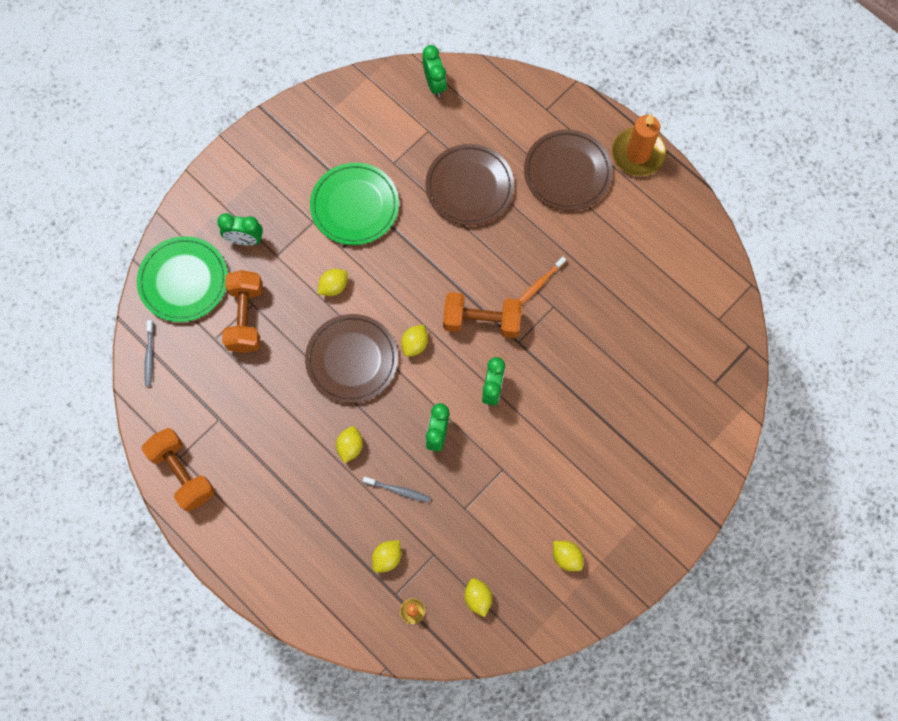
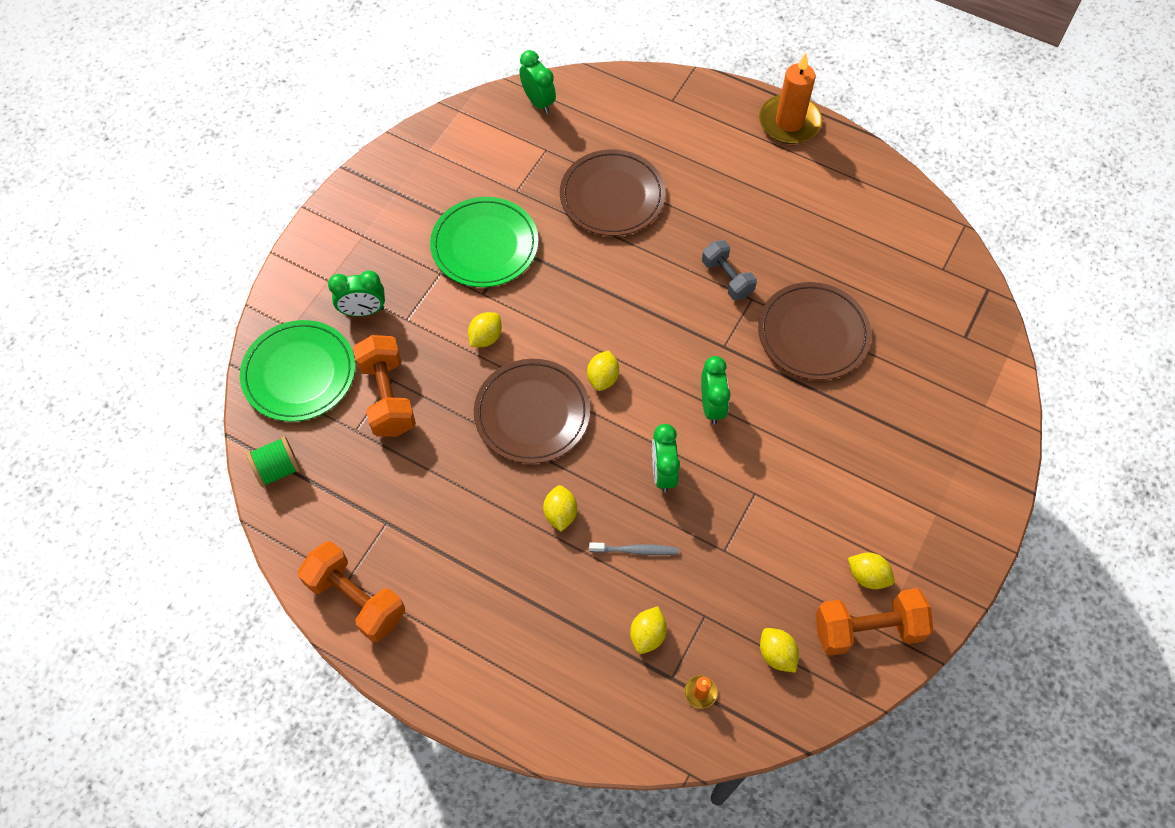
camera: 15 degrees left, 10 degrees down
(149, 356) = (278, 469): grey toothbrush -> green spool
(481, 321) = (673, 334): orange dumbbell -> orange dumbbell (867, 629)
(539, 283) = (727, 278): orange toothbrush -> grey dumbbell
(567, 172) = (718, 157): brown plate -> brown plate (813, 334)

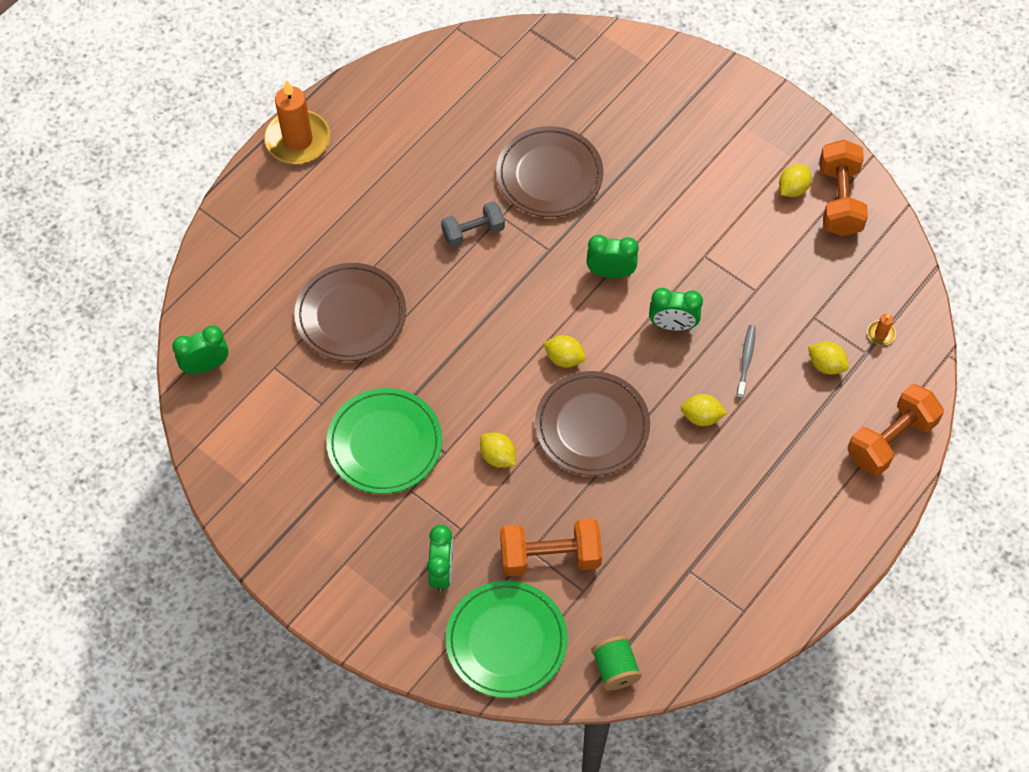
camera: 80 degrees left, 0 degrees up
(356, 599) = (764, 605): orange dumbbell -> orange dumbbell (891, 440)
(776, 654) = (854, 270): yellow lemon -> none

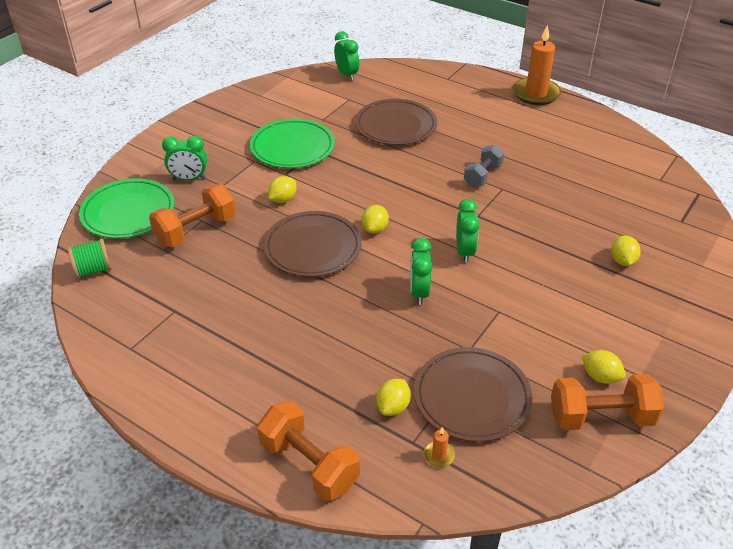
camera: 85 degrees right, 20 degrees down
(473, 232) = (483, 175): grey dumbbell -> grey dumbbell turned 60 degrees clockwise
(549, 175) = (552, 212): brown plate -> brown plate (472, 397)
(550, 556) = (196, 230): orange dumbbell -> orange dumbbell turned 60 degrees clockwise
(701, 417) = (326, 314): yellow lemon -> yellow lemon (622, 261)
(746, 360) = (389, 344): grey toothbrush -> none

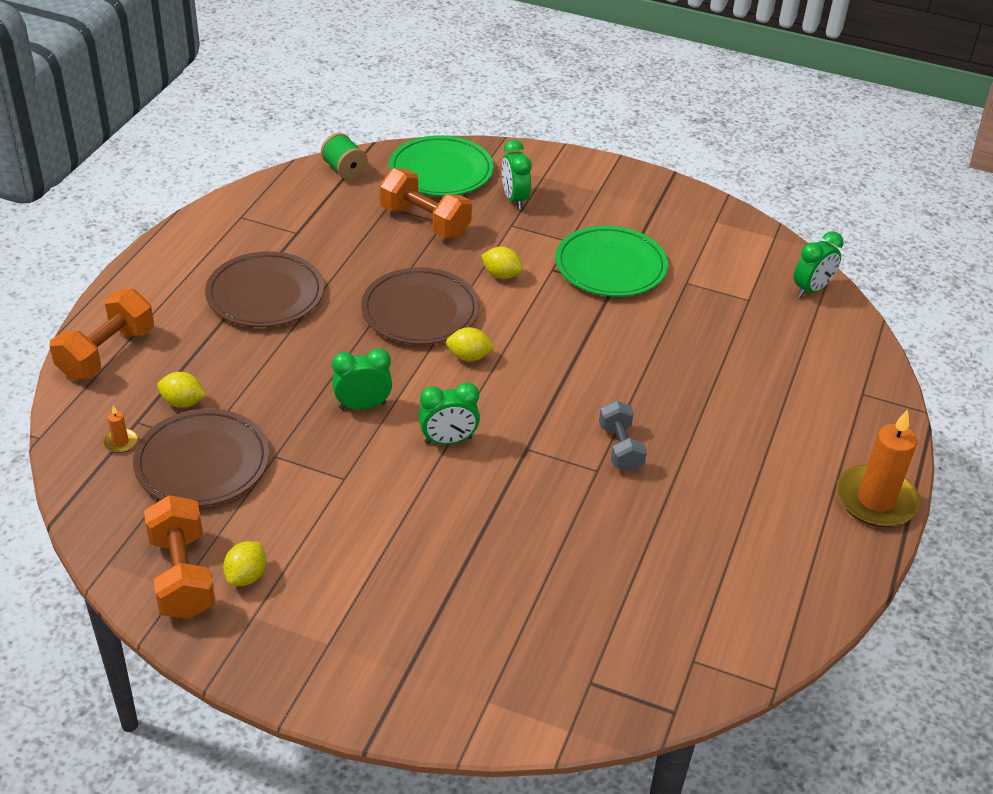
camera: 75 degrees right, 0 degrees up
(395, 126) = (704, 351): brown plate -> brown plate (265, 294)
(483, 175) = (620, 448): grey dumbbell -> grey dumbbell turned 60 degrees clockwise
(622, 261) = (473, 604): yellow lemon -> none

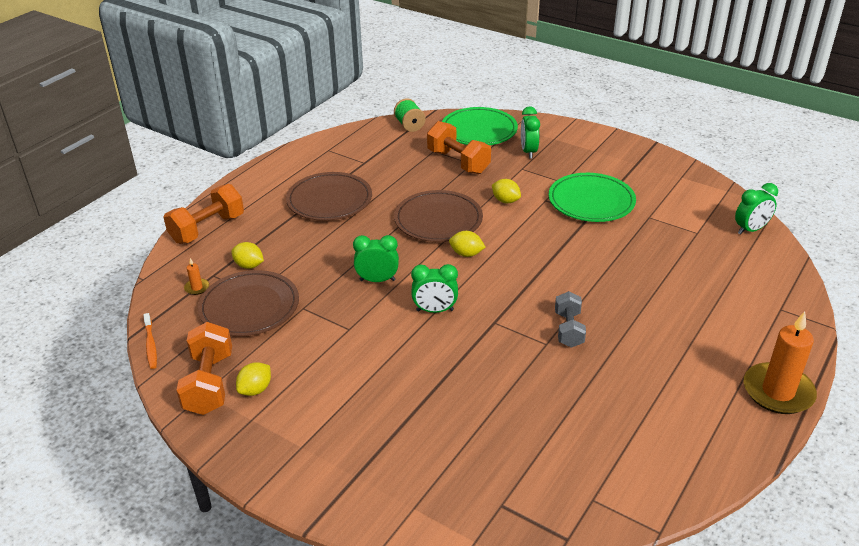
camera: 15 degrees right, 5 degrees down
(84, 531) = (150, 345): none -> orange toothbrush

